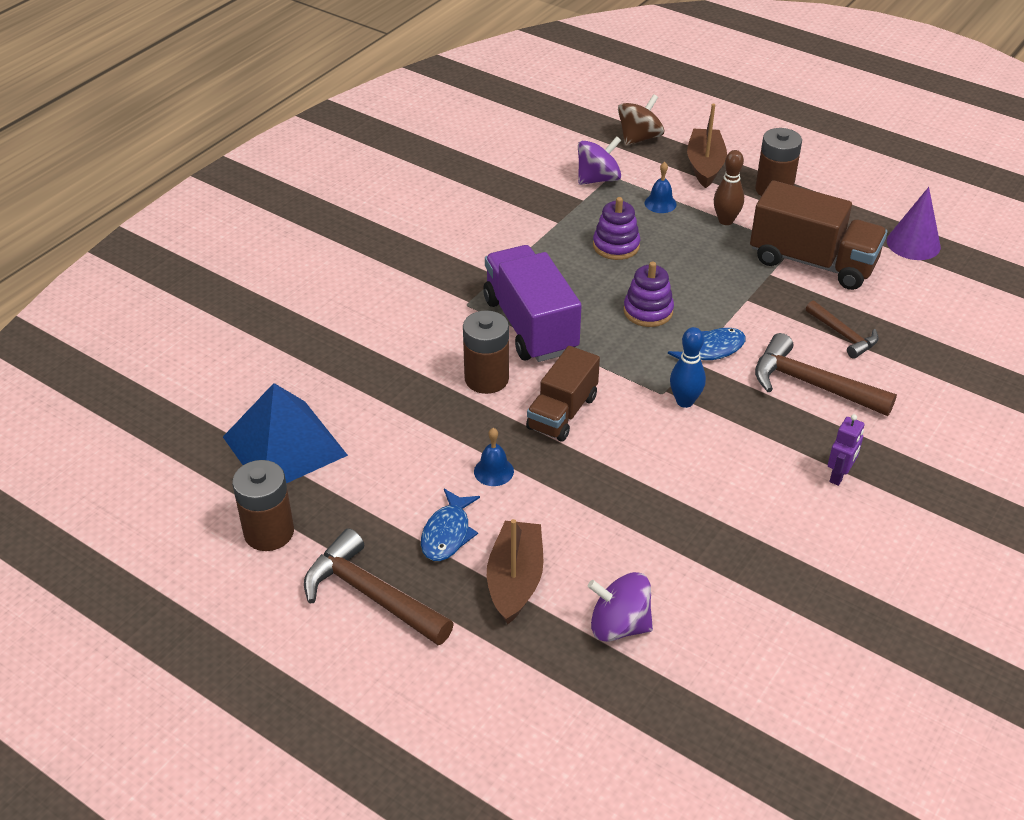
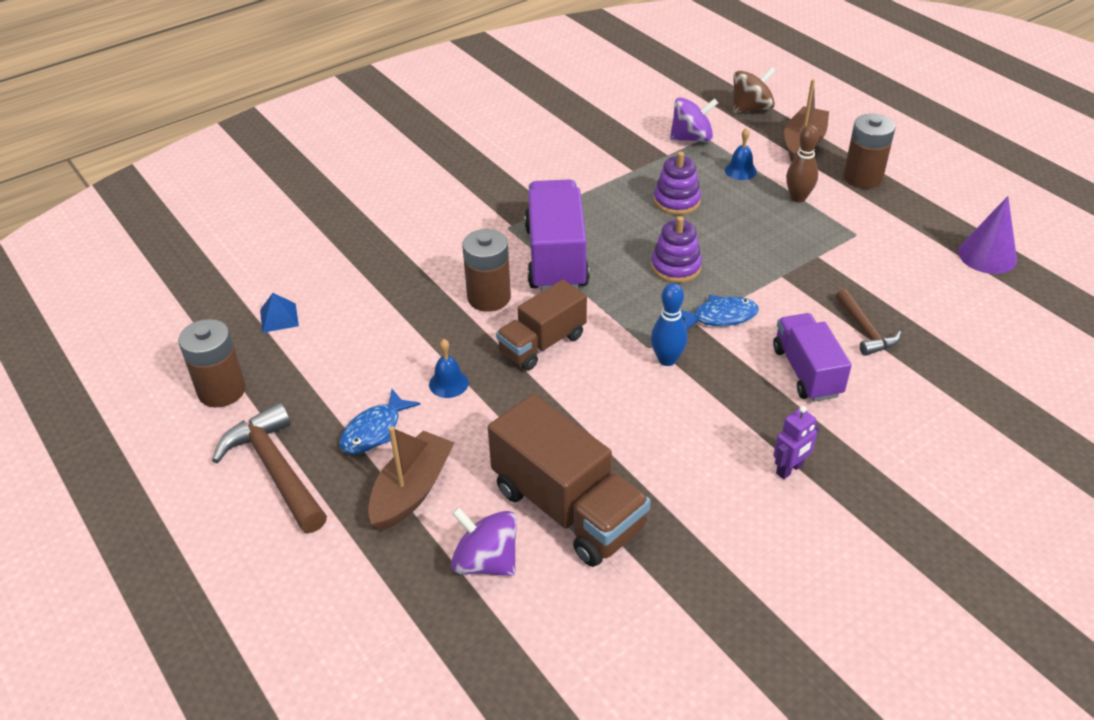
camera: 20 degrees right, 0 degrees up
(284, 445) = (279, 317): blue pyramid -> blue pyramid, size x0.41
(811, 384) = (806, 372): brown hammer -> purple truck
(812, 262) = (868, 253): brown truck -> brown truck (567, 508)

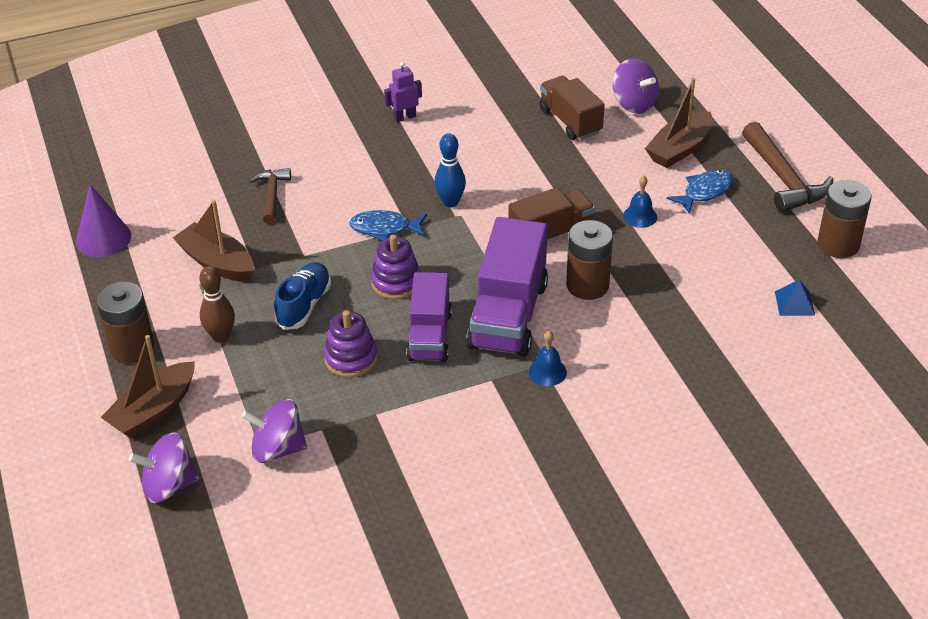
camera: 165 degrees left, 0 degrees up
(567, 508) = (570, 121): brown truck -> brown truck, size x0.65
(740, 170) = (254, 386): blue bell -> blue bell (547, 372)
(746, 233) = (304, 305): none -> blue shoe
(751, 108) = (169, 485): brown spinning top -> purple spinning top
(806, 372) = (345, 174): purple truck -> purple truck (429, 336)
(857, 254) = (217, 263): none -> brown boat

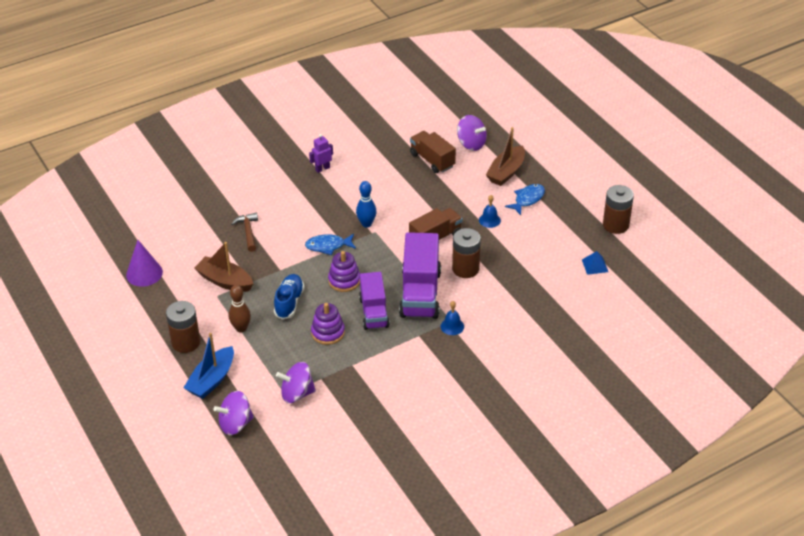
camera: 10 degrees left, 0 degrees up
(153, 410) = (212, 380): brown boat -> blue boat
(783, 179) = (575, 185): brown hammer -> none

